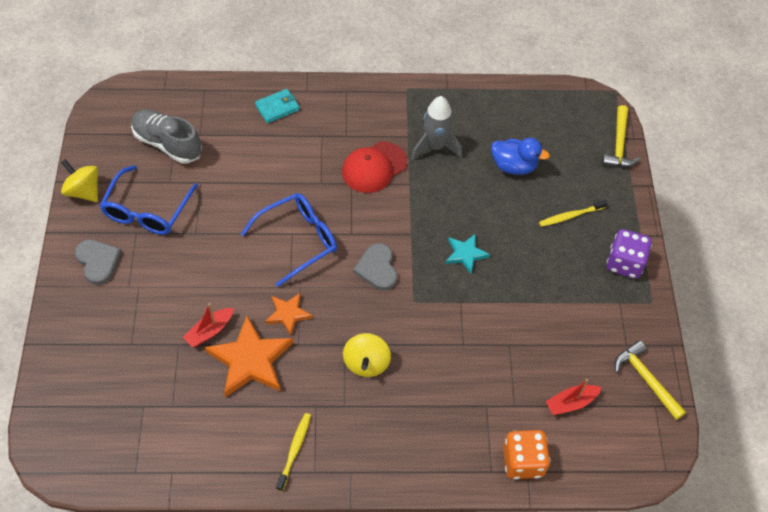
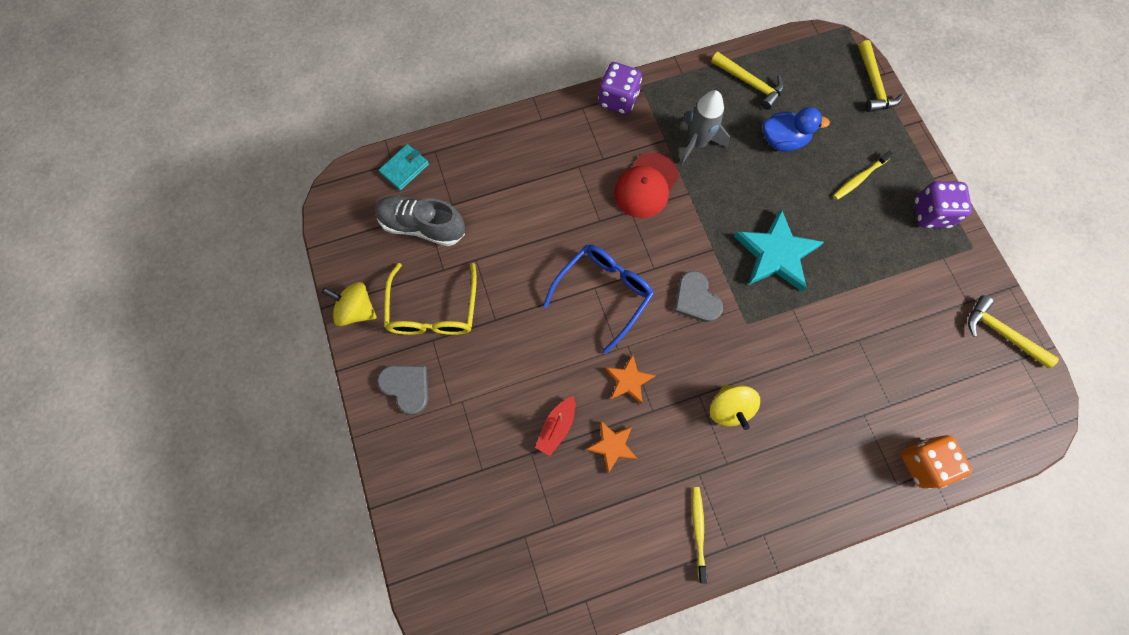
camera: 15 degrees left, 15 degrees up
(147, 211) = (433, 311): blue glasses -> yellow glasses
(250, 360) = (612, 446): orange star -> orange star, size x0.55
(277, 107) = (519, 148): turquoise wallet -> turquoise wallet (404, 168)
(380, 94) = (618, 100): none -> purple dice
(465, 254) = (776, 254): turquoise star -> turquoise star, size x1.81
(504, 113) = (750, 83): none -> yellow hammer
(571, 403) = (942, 383): red boat -> none

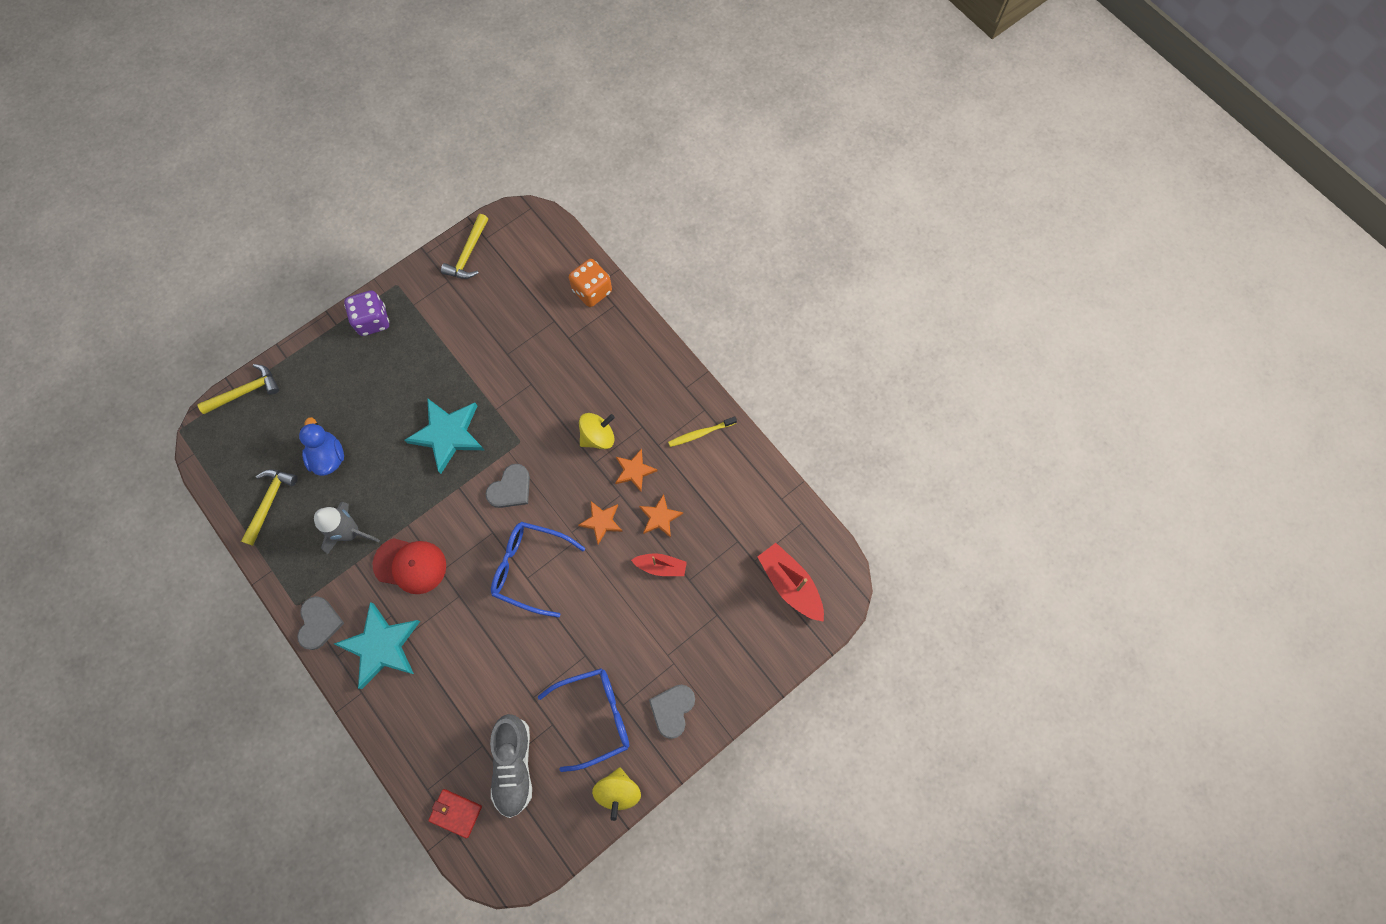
camera: 110 degrees left, 0 degrees up
(404, 168) = (456, 812): turquoise wallet -> red wallet
(433, 311) = (595, 716): yellow glasses -> blue glasses
(482, 569) = (790, 584): none -> red boat
(577, 144) = (381, 646): none -> turquoise star
(618, 100) = (319, 623): purple dice -> grey heart
(675, 436) = (634, 471): none -> orange star
(859, 178) = (352, 383): yellow toothbrush -> none

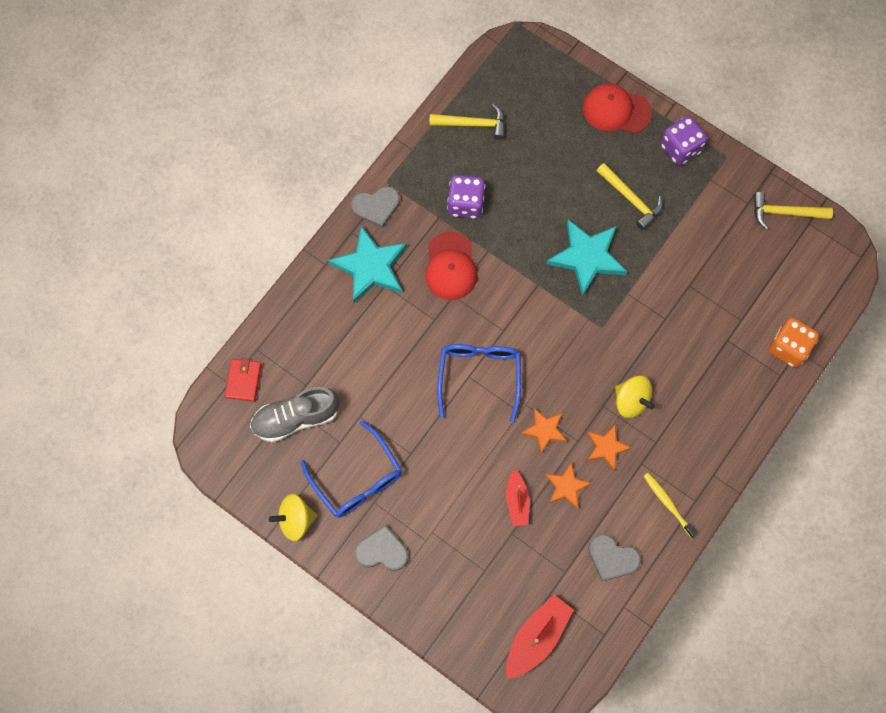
camera: 75 degrees right, 0 degrees up
(245, 391) = (570, 63): yellow hammer -> yellow hammer (631, 199)
(312, 365) = (616, 110): none -> red cap
(328, 456) = (531, 158): blue duck -> none
(351, 532) = (466, 204): grey rocket -> purple dice
(510, 488) = (551, 333): grey heart -> grey heart (612, 558)

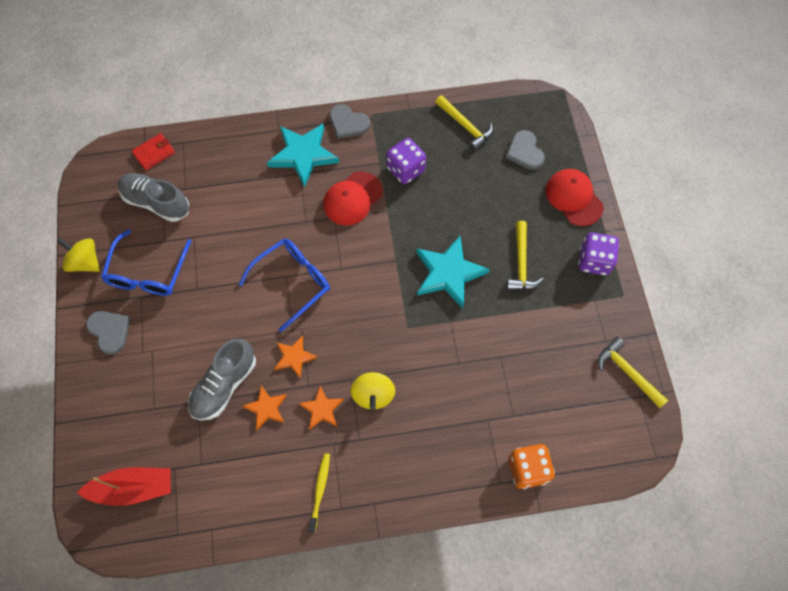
camera: 45 degrees right, 5 degrees down
(517, 501) = (224, 385): red boat -> grey shoe
(612, 558) = (241, 487): grey heart -> grey heart (525, 152)

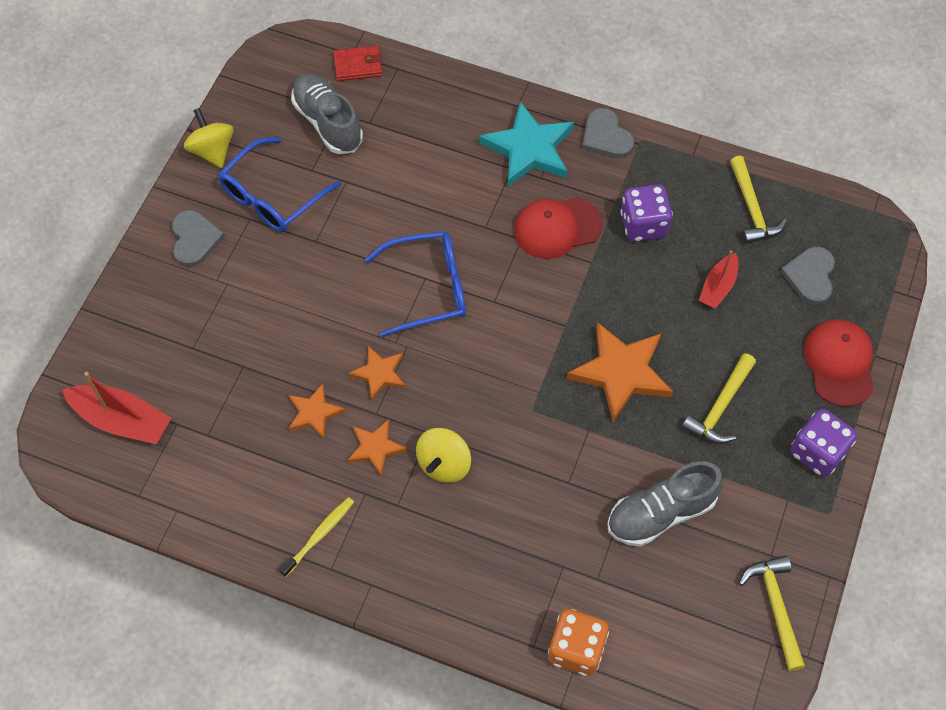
camera: 30 degrees right, 5 degrees down
(224, 385) = (283, 363): grey shoe -> grey shoe (661, 513)
(448, 273) = (621, 373): turquoise star -> orange star
(474, 186) = (718, 287): none -> red boat

